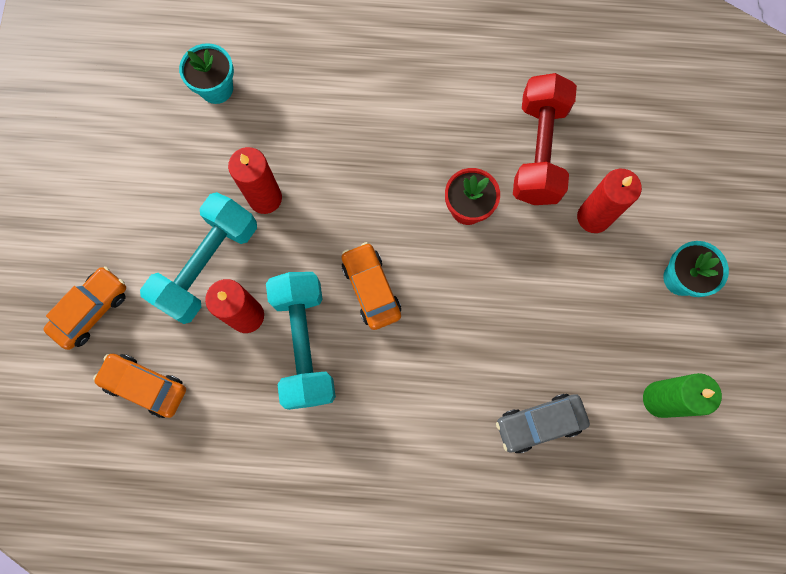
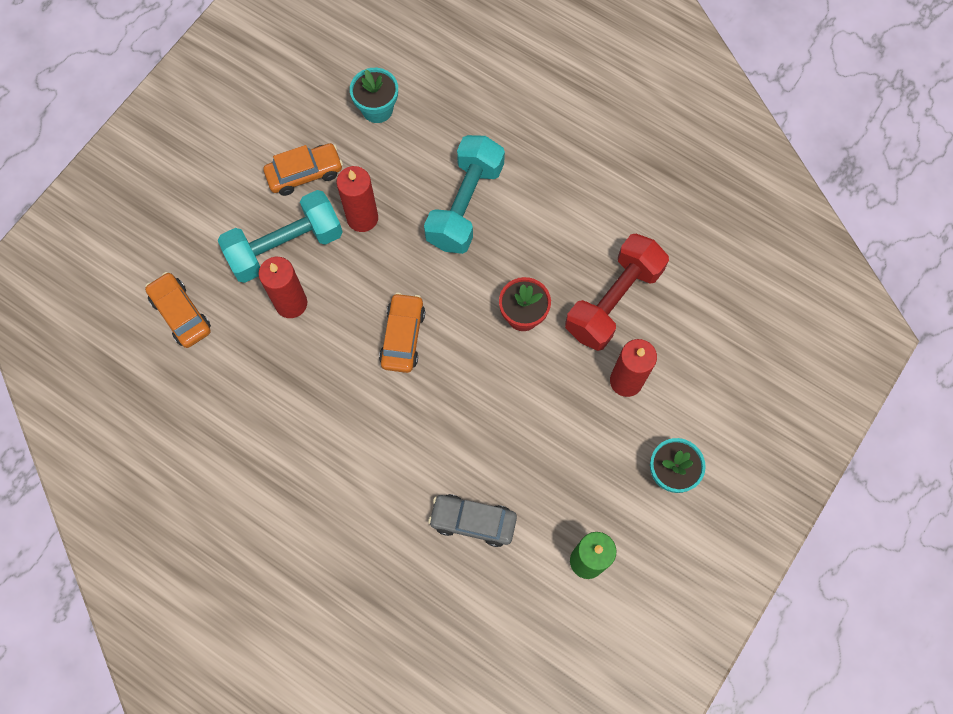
camera: 30 degrees right, 5 degrees down
(91, 310) = (176, 233): orange car -> orange car (305, 173)
(304, 344) = (322, 351): turquoise dumbbell -> turquoise dumbbell (465, 205)

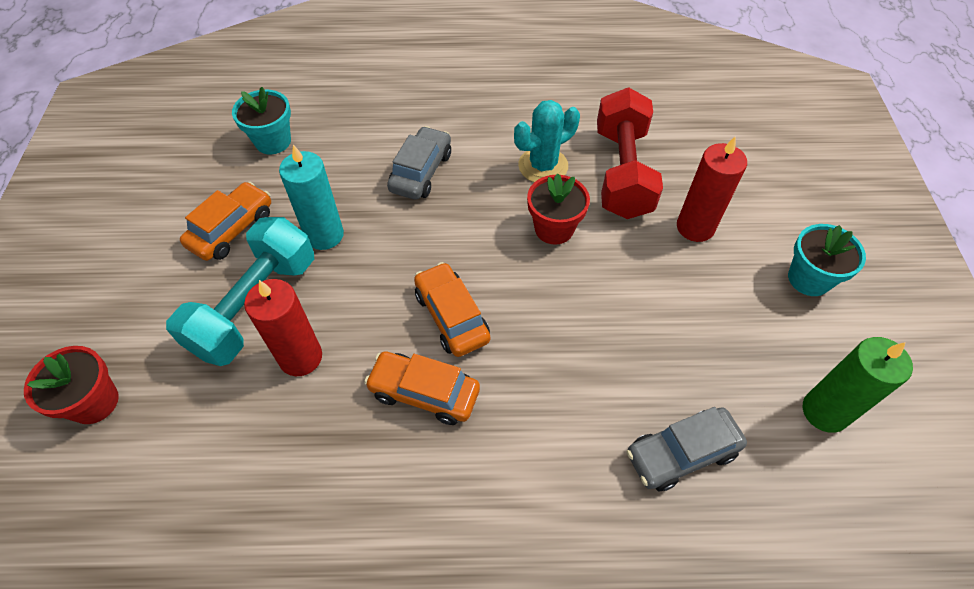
camera: 35 degrees left, 15 degrees down
(158, 255) = (94, 402): none -> red flower pot
(181, 314) = (164, 451): orange car -> orange car (424, 393)
(362, 218) = (324, 235): red candle -> turquoise candle
(465, 205) = (421, 172): turquoise dumbbell -> grey car
(558, 257) = (543, 166): none -> turquoise cactus

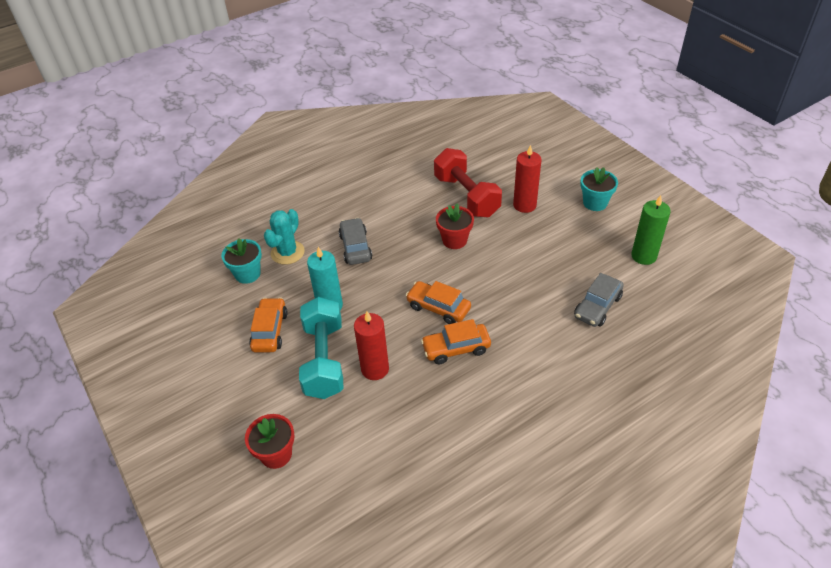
camera: 30 degrees left, 10 degrees down
(543, 166) = (421, 212): turquoise cactus -> turquoise cactus (287, 252)

